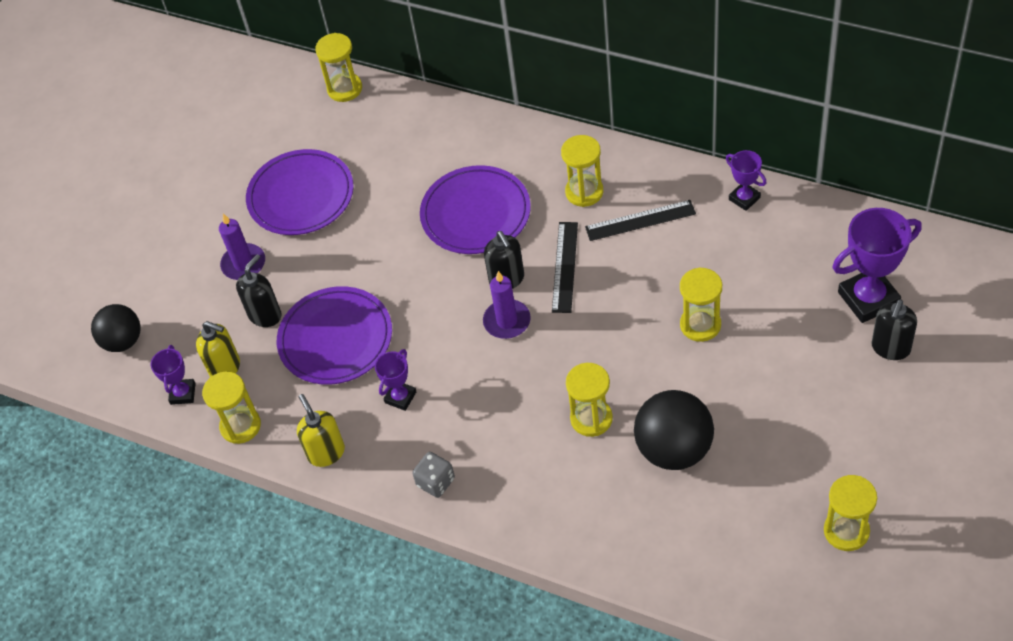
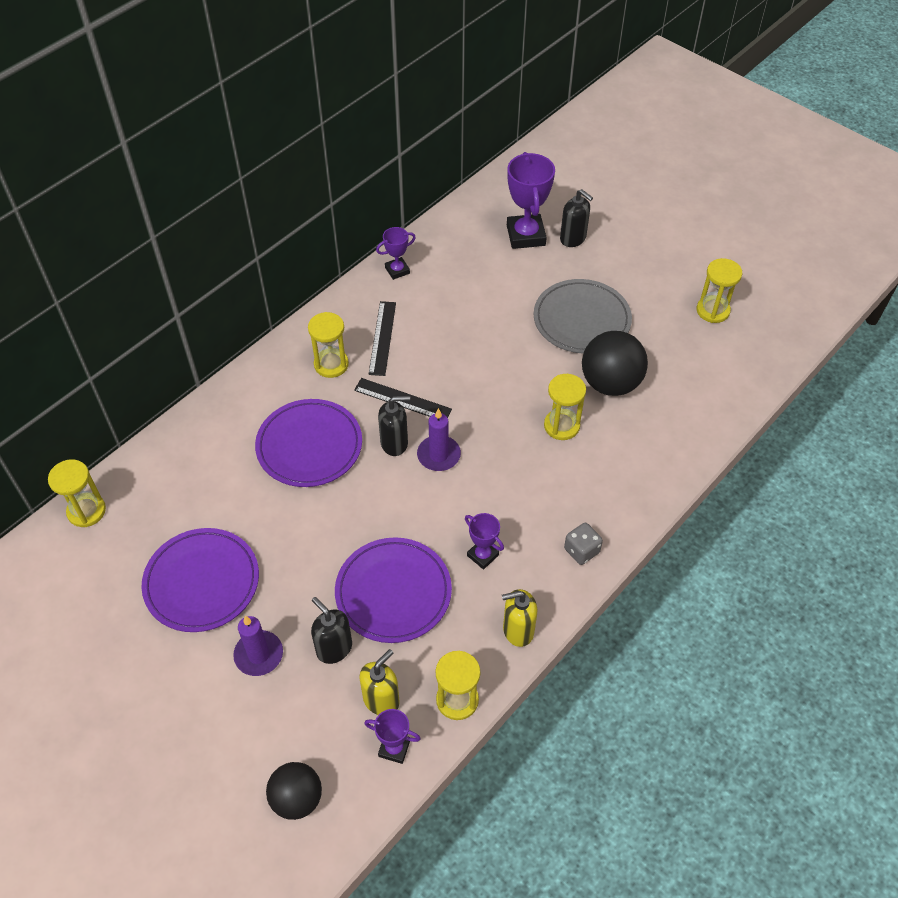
camera: 80 degrees left, 0 degrees up
(700, 325) = (503, 333): yellow hourglass -> none
(758, 394) = (581, 320): none -> grey plate

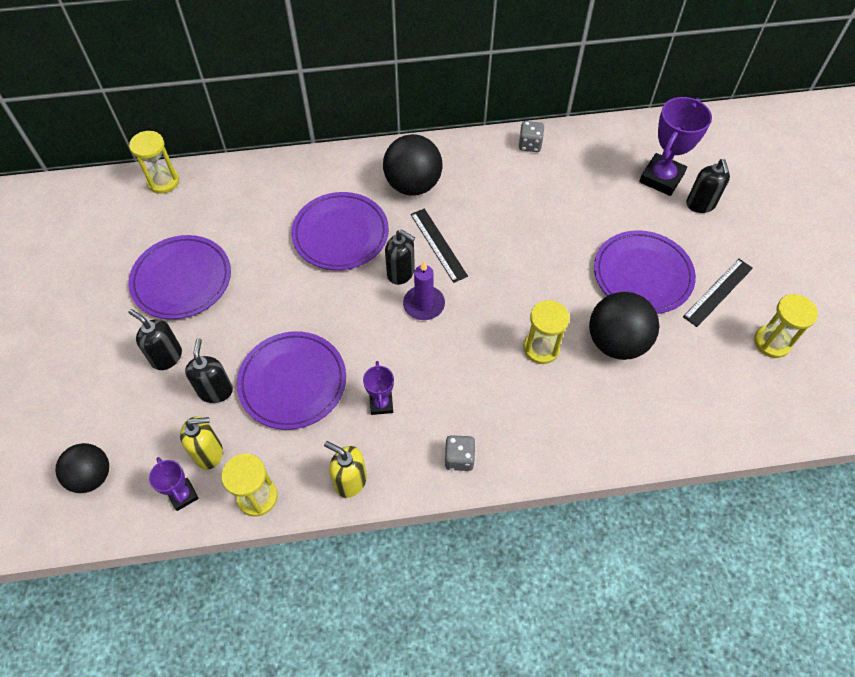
camera: 40 degrees right, 5 degrees up
(259, 655) = (166, 357): purple candle -> black soap dispenser
(331, 364) = (413, 185): yellow hourglass -> black ball
(382, 338) = (469, 189): black ruler -> black ruler (718, 292)
(397, 270) = (530, 145): purple trophy -> grey dice
(581, 320) = (642, 275): grey plate -> purple plate

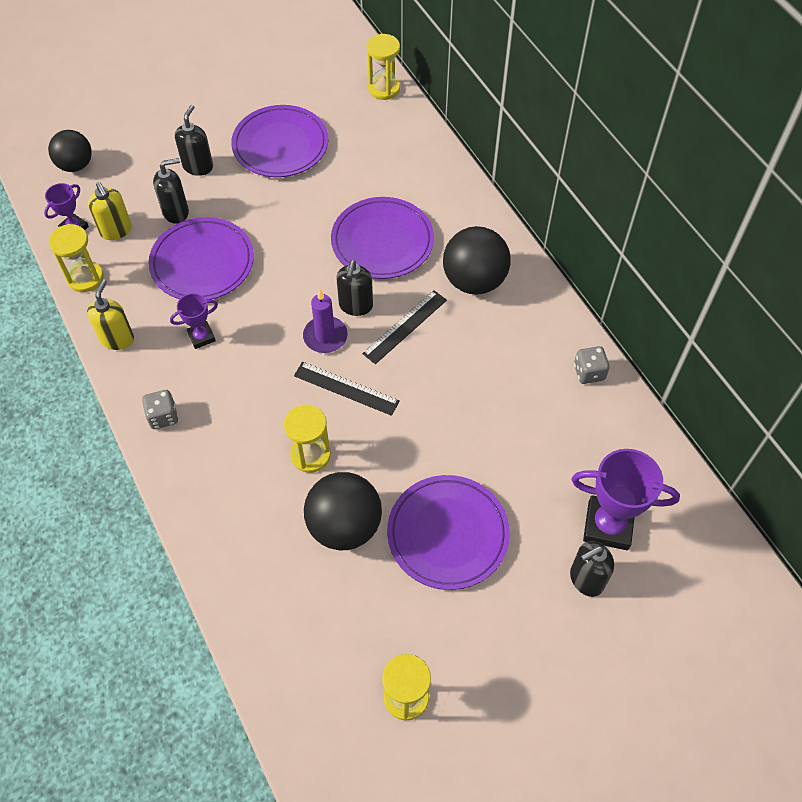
camera: 70 degrees right, 0 degrees up
(718, 292) = (456, 623): black ruler -> black ruler (346, 388)

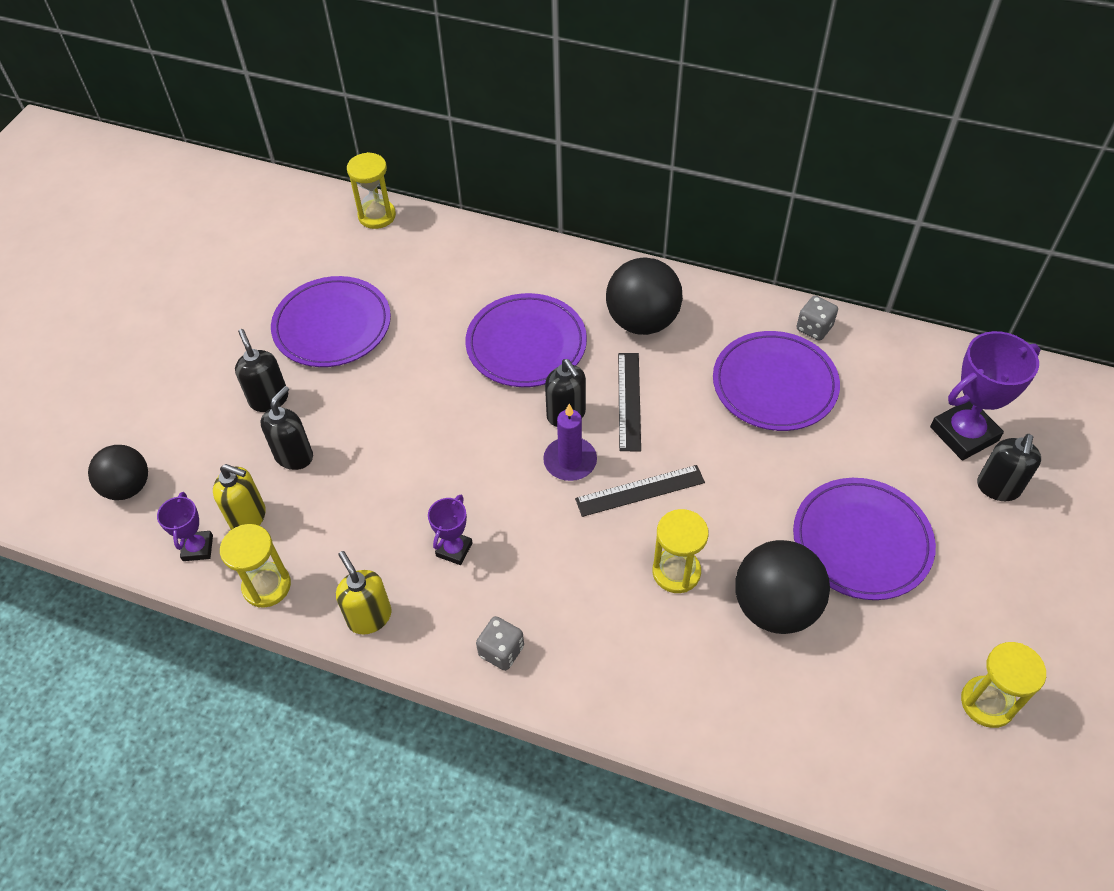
camera: 40 degrees left, 5 degrees down
(202, 263) = (376, 482): purple plate -> purple plate (774, 385)

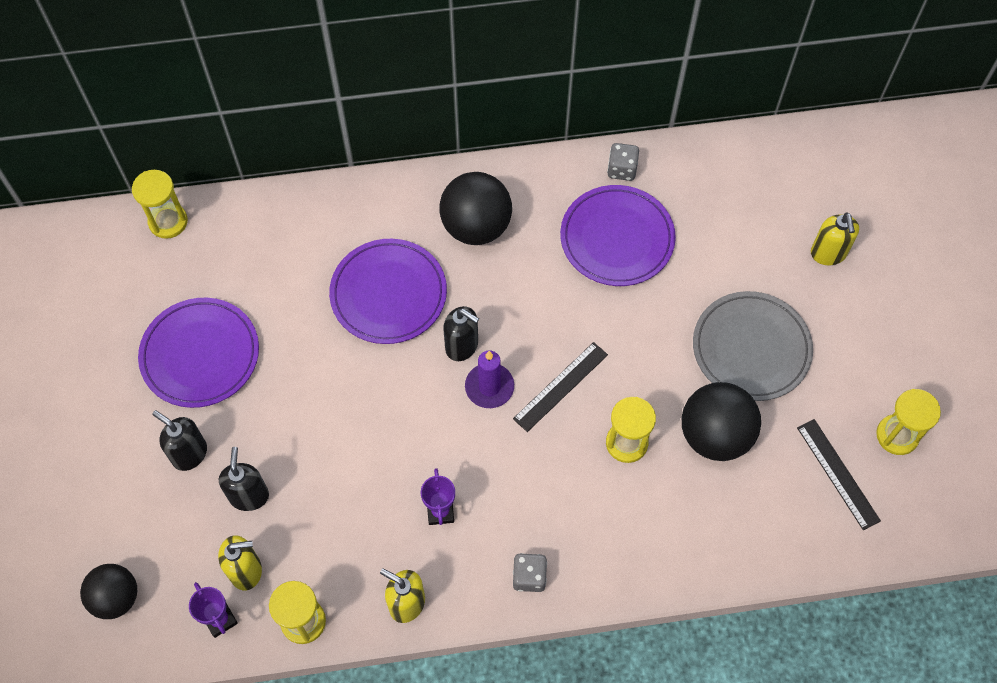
camera: 30 degrees left, 10 degrees up
(629, 401) = (507, 308): black ruler -> black ruler (838, 473)
(861, 541) = (751, 348): purple plate -> grey plate
(964, 434) = (783, 217): purple trophy -> none
(998, 488) = (828, 254): black soap dispenser -> yellow soap dispenser

